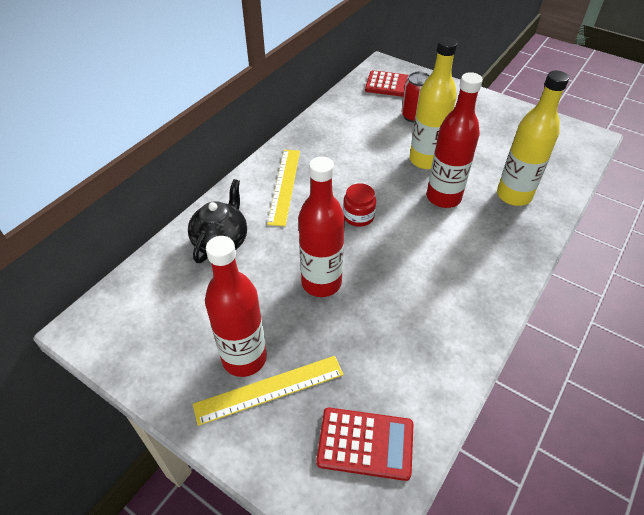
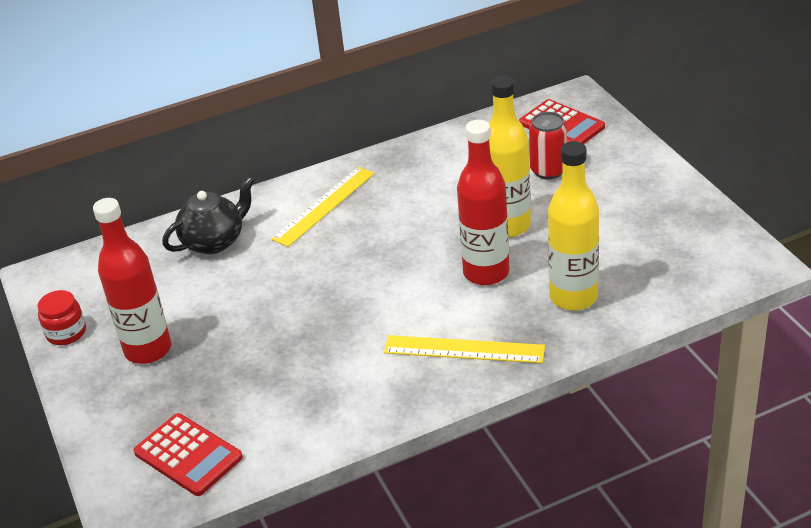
camera: 35 degrees right, 10 degrees down
(269, 389) = (147, 382): yellow ruler -> yellow ruler (464, 349)
(321, 283) = (273, 312): red bottle -> none
(358, 216) = (371, 261): red jar -> red jar (66, 333)

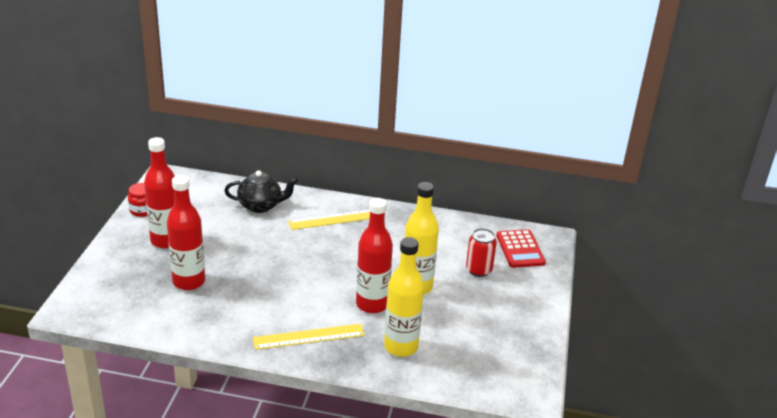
camera: 30 degrees right, 5 degrees down
(188, 455) = (120, 302): red calculator -> none
(242, 378) = (189, 281): none -> red bottle
(464, 349) = (308, 336): yellow ruler -> yellow ruler turned 60 degrees counterclockwise

